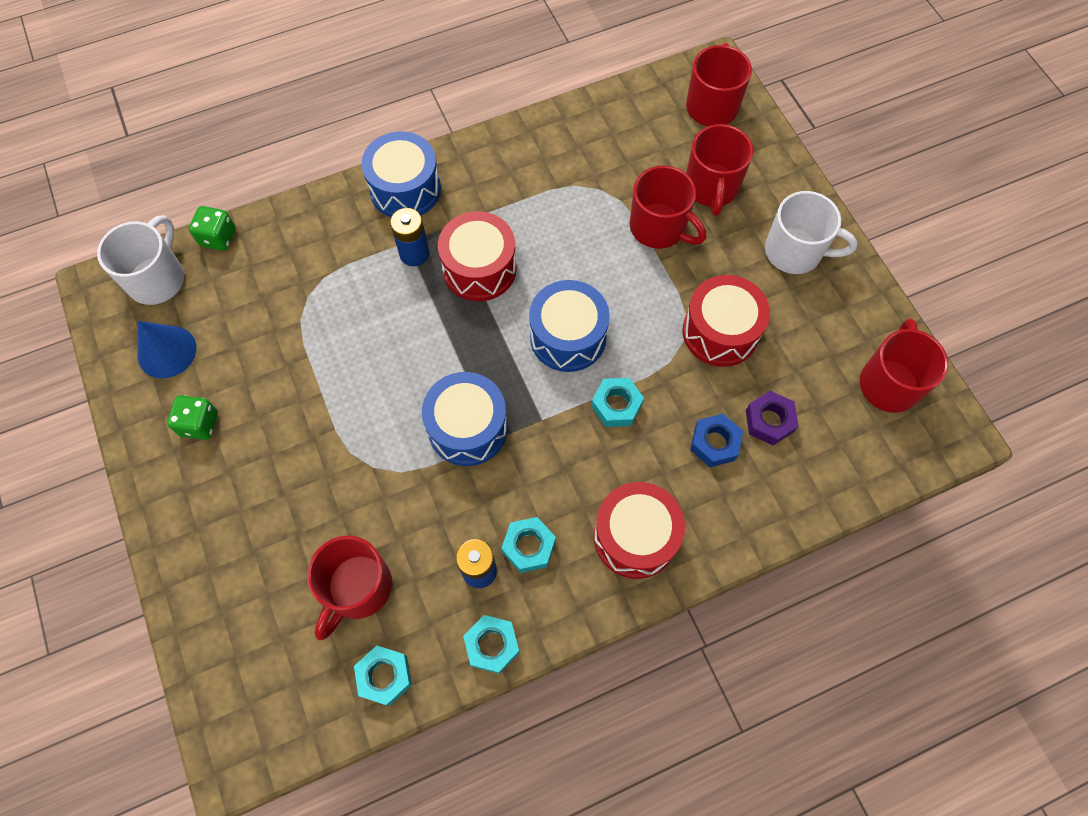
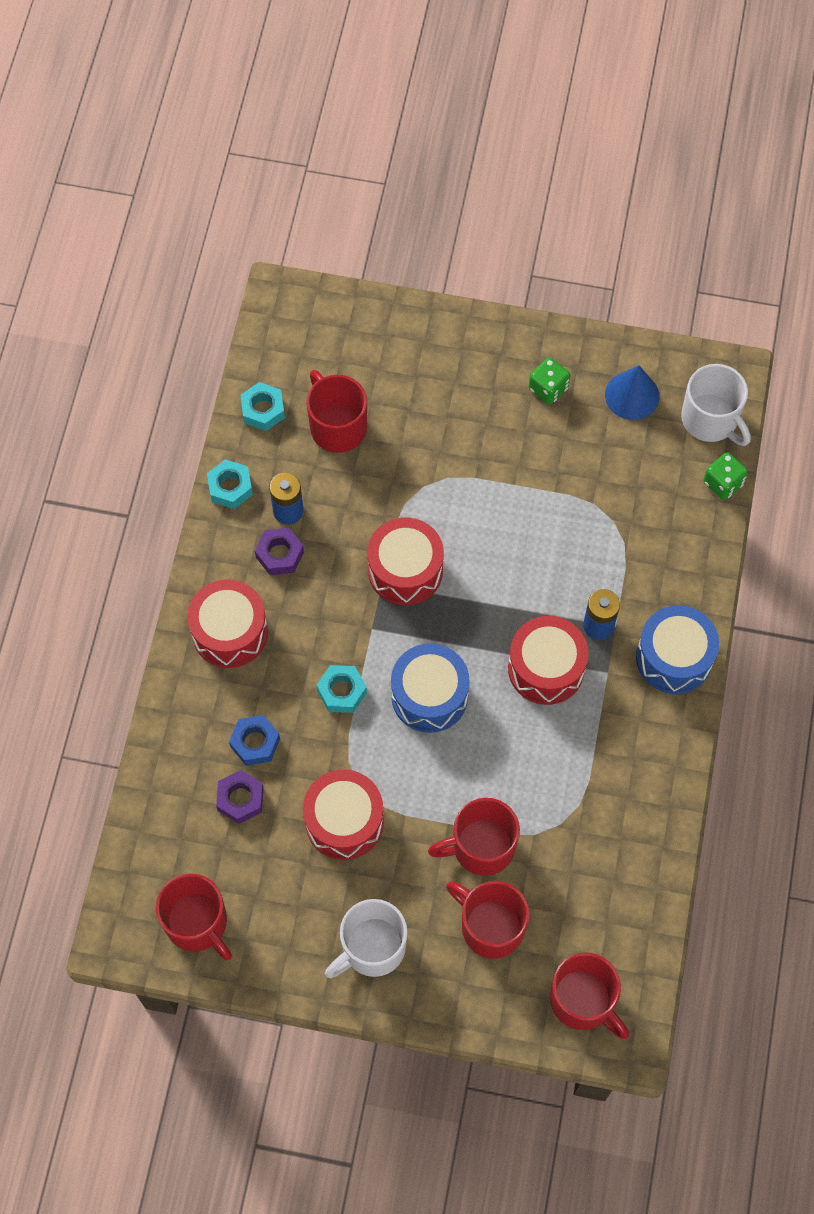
camera: 125 degrees right, 0 degrees up
(468, 428) = (405, 570): blue drum -> red drum
(528, 547) = (280, 554): turquoise nut -> purple nut

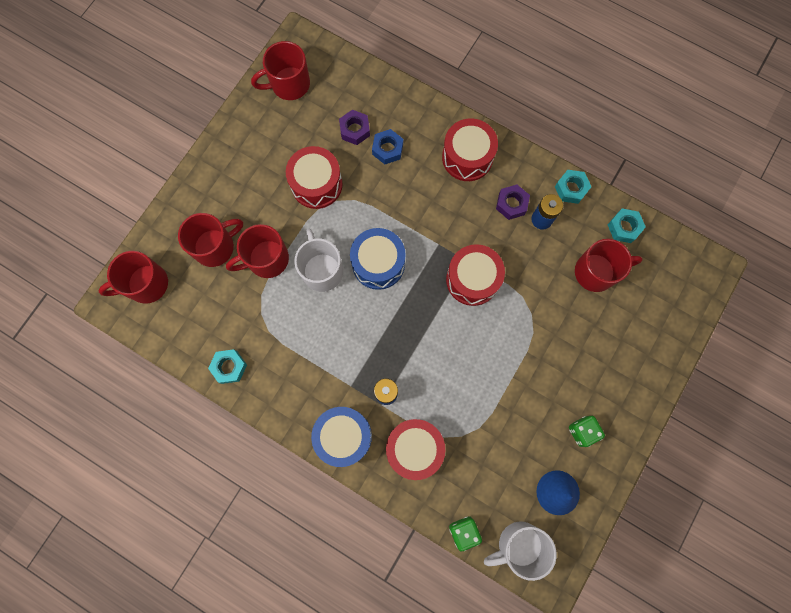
camera: 110 degrees right, 10 degrees up
(342, 691) = (402, 211): turquoise nut -> turquoise nut (229, 367)
(372, 948) = (232, 174): white mug -> white mug (322, 270)
(481, 847) = (266, 259): red mug -> red mug turned 120 degrees counterclockwise
(546, 668) = (369, 345): red drum -> red drum (414, 448)

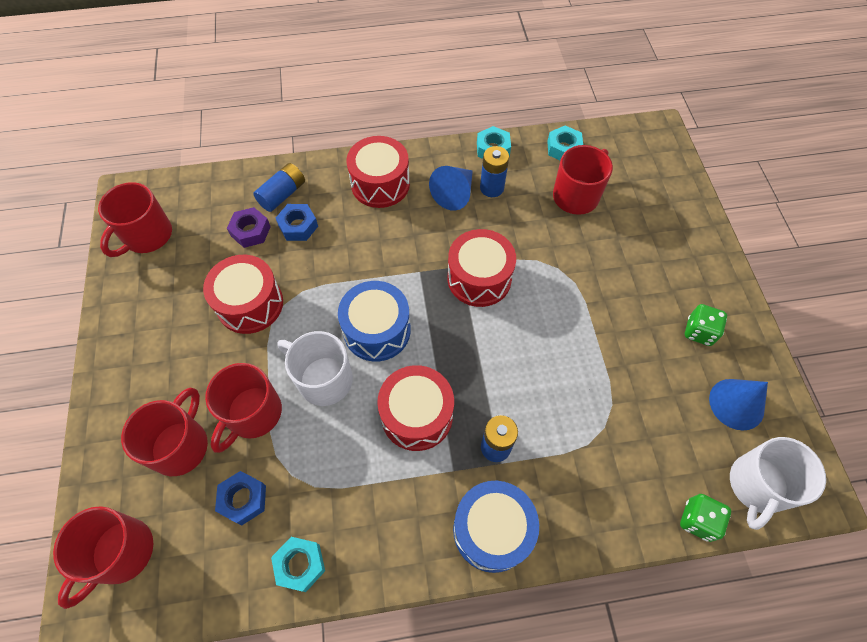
camera: 40 degrees left, 15 degrees down
(226, 306) = (243, 499): none -> blue nut
(396, 116) = (282, 194): none -> blue battery
(414, 448) = (573, 478): red drum -> red drum (417, 415)
(511, 204) = (454, 194): purple nut -> blue cone

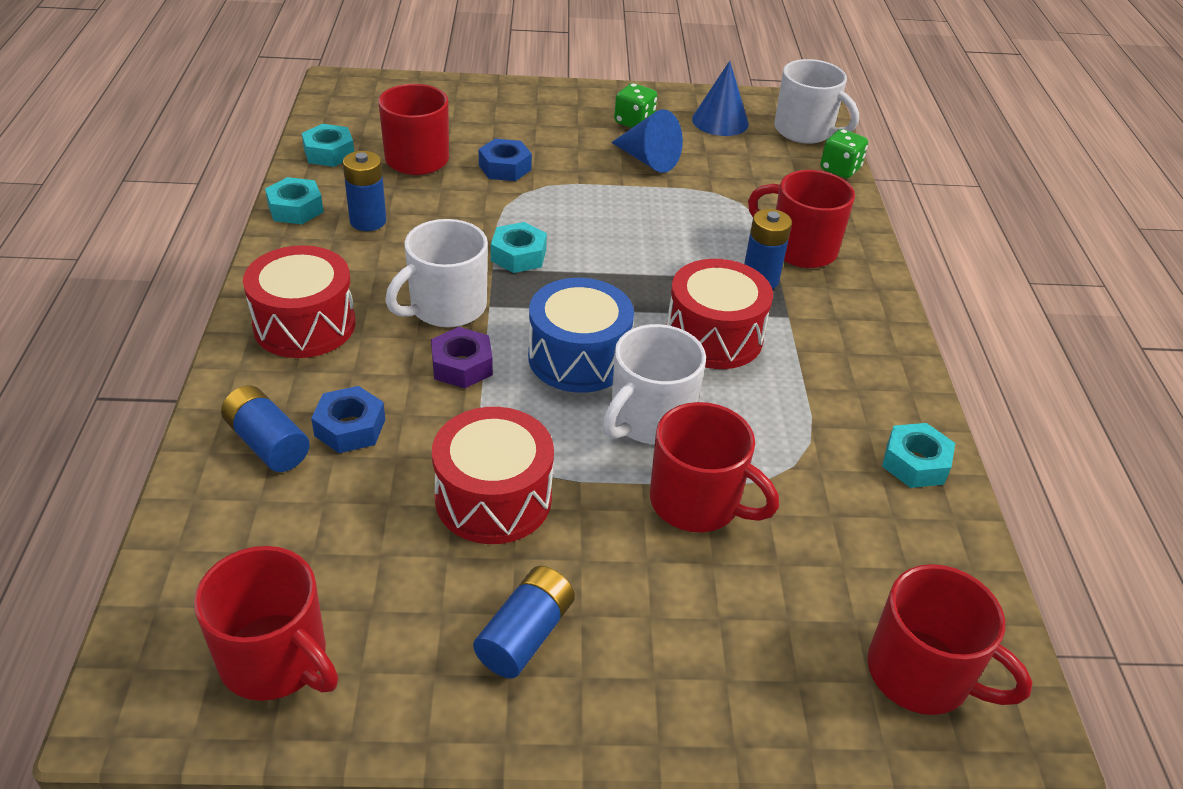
camera: 85 degrees left, 20 degrees down
(157, 335) = (525, 635): none -> blue battery
(181, 445) = (744, 596): red mug -> red mug (800, 249)
(243, 499) = (830, 519): blue nut -> blue nut (505, 167)
(250, 231) = (334, 491): purple nut -> purple nut (462, 366)
(412, 248) = (446, 307): none -> white mug
(454, 194) = (362, 255): blue cone -> blue cone (648, 160)
(479, 278) = (518, 255): red drum -> turquoise nut
(492, 530) = (858, 297): blue drum -> none

